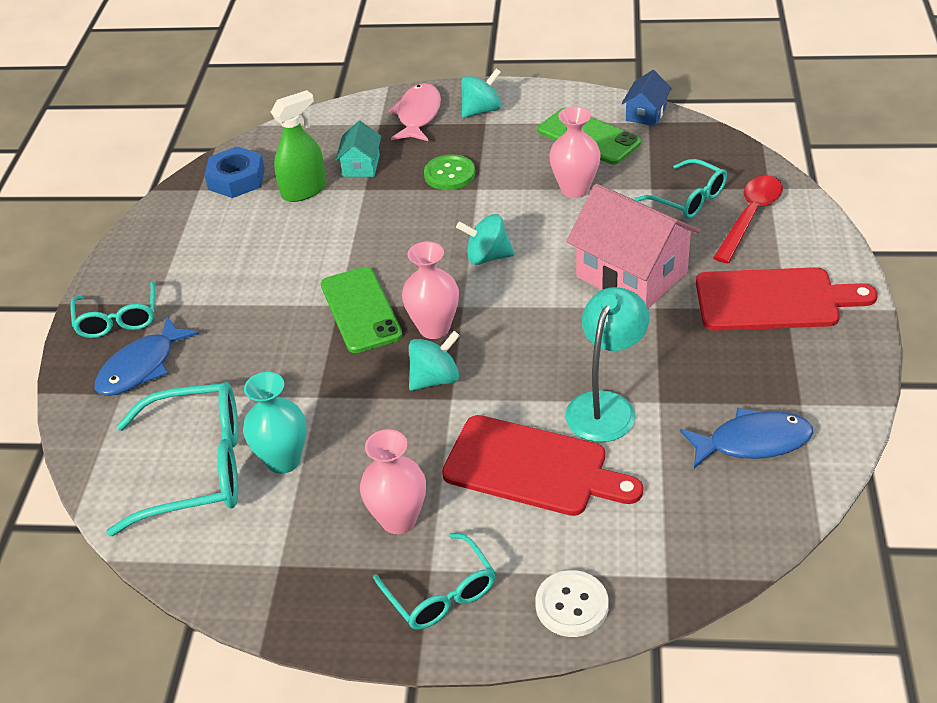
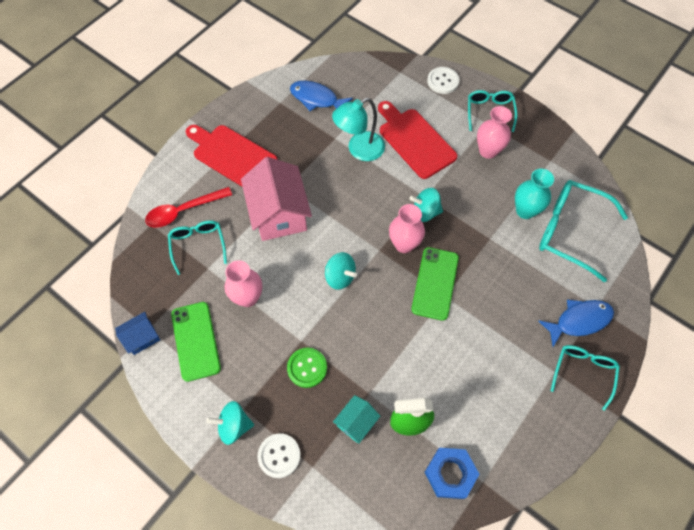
camera: 150 degrees left, 20 degrees up
(418, 115) = (279, 455): pink fish -> white button

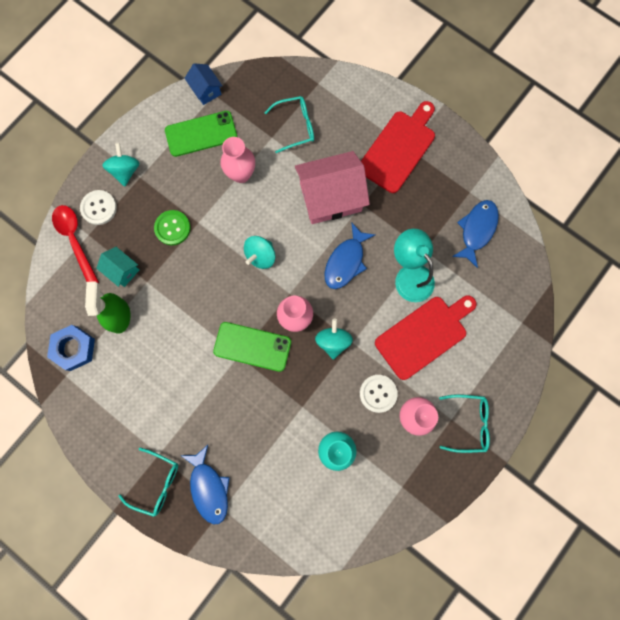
camera: 90 degrees right, 15 degrees up
(183, 211) = (333, 110): red spoon -> red spoon (75, 240)
(346, 201) = (346, 261): none -> blue fish
(443, 81) = (511, 372): white button -> white button (378, 393)
(569, 231) = (310, 494): turquoise glasses -> none

